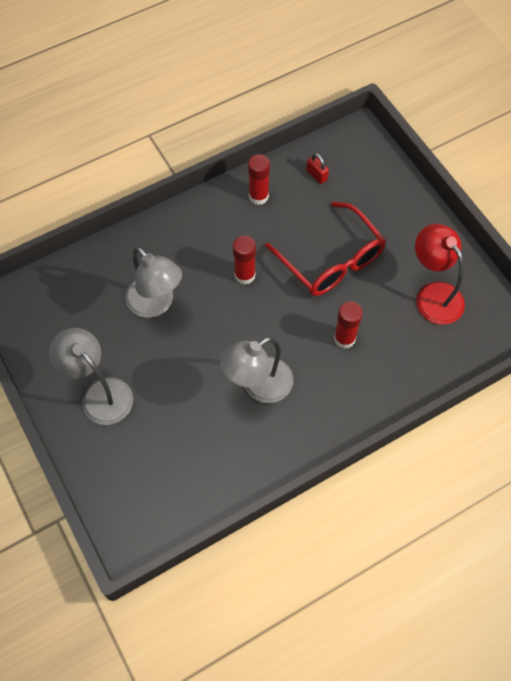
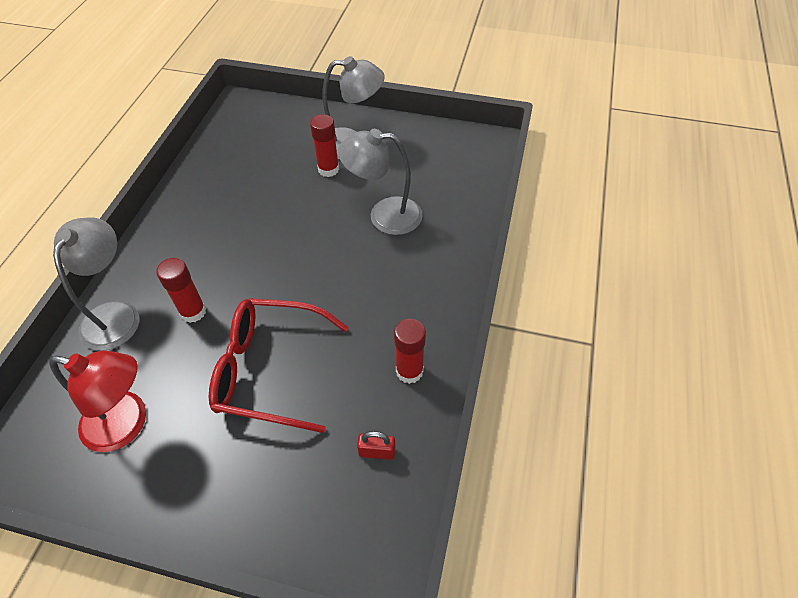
camera: 135 degrees right, 10 degrees down
(245, 275) = (338, 291): red glue stick -> red glue stick (328, 169)
(258, 386) = (238, 226): grey lamp -> grey lamp (115, 314)

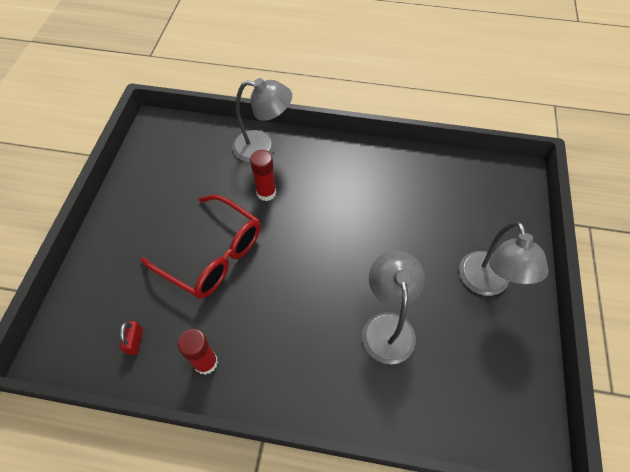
camera: 85 degrees right, 5 degrees up
(127, 424) = (175, 177): red lamp -> none
(270, 370) = (212, 254): red glasses -> red glasses turned 120 degrees clockwise
(328, 169) = (443, 266): red glue stick -> none

